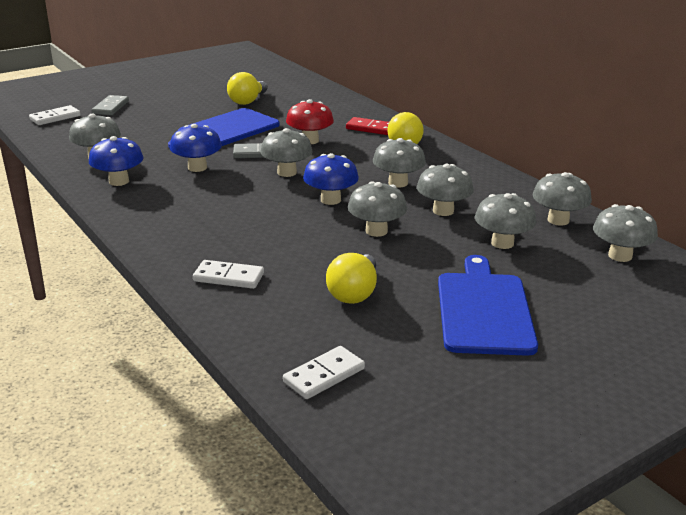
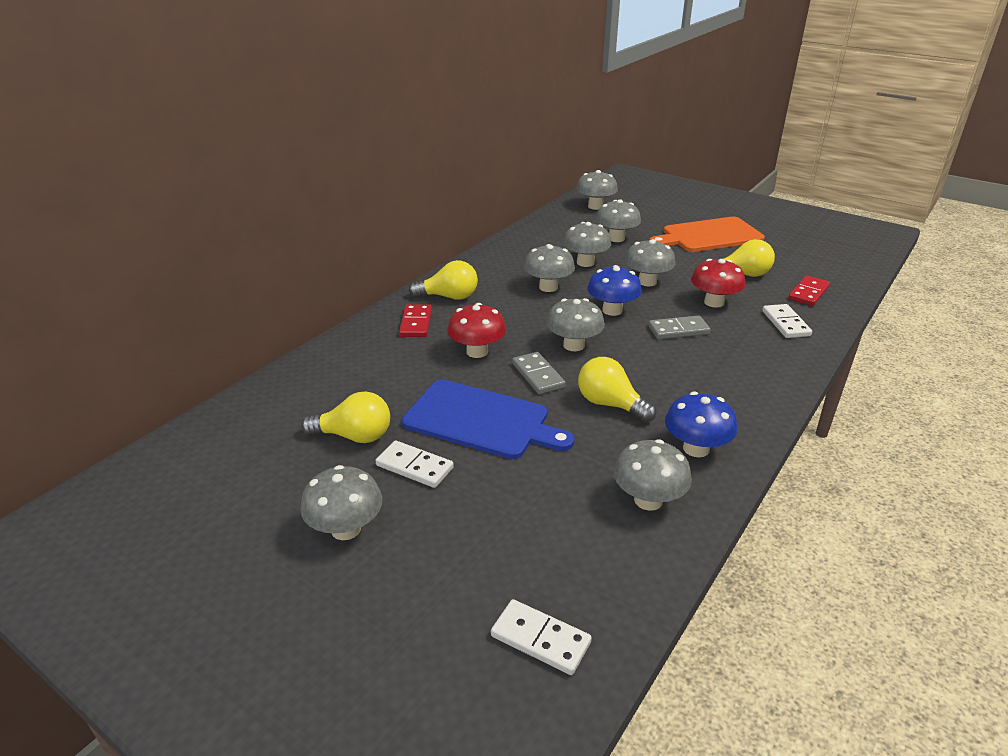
camera: 110 degrees left, 5 degrees up
(110, 107) = (450, 583): grey domino -> grey domino (678, 330)
(197, 168) = (610, 404): blue mushroom -> yellow light bulb
(276, 320) = (808, 293): none -> red domino
(304, 253) = (714, 302): none -> red mushroom
(324, 375) = (836, 268): white domino -> white domino (414, 466)
(484, 310) = (709, 236): blue cutting board -> orange cutting board
(558, 220) = (561, 225): grey mushroom -> grey mushroom (346, 529)

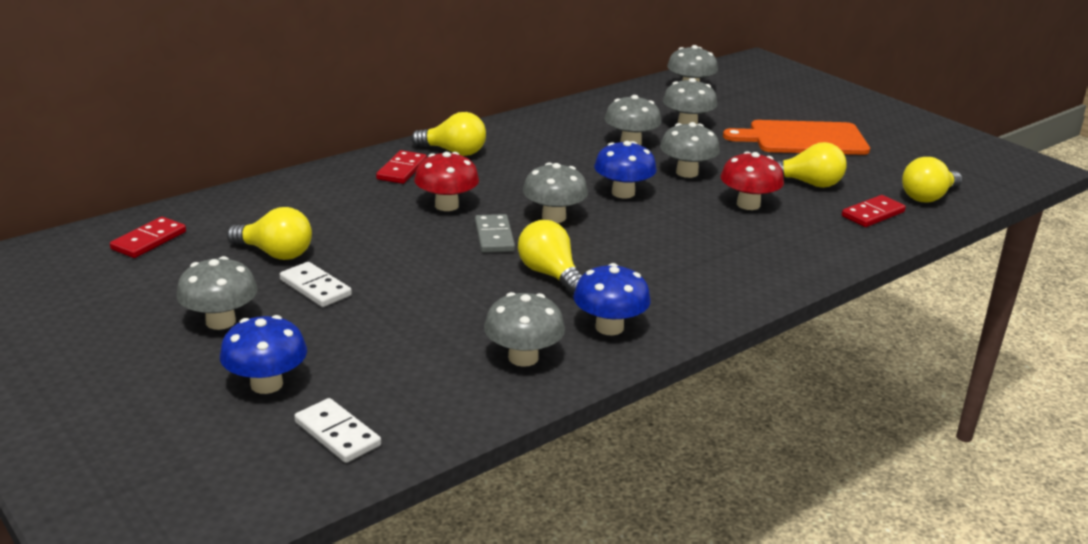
camera: 15 degrees right, 5 degrees down
(221, 449) = (149, 240): none -> red domino
(435, 595) = (266, 384): none -> blue mushroom
(481, 420) = (407, 263): blue cutting board -> none
(548, 287) = (569, 160): grey mushroom -> none
(678, 330) = (683, 223): grey domino -> none
(786, 323) = (816, 238): white domino -> none
(834, 270) = (928, 197): none -> yellow light bulb

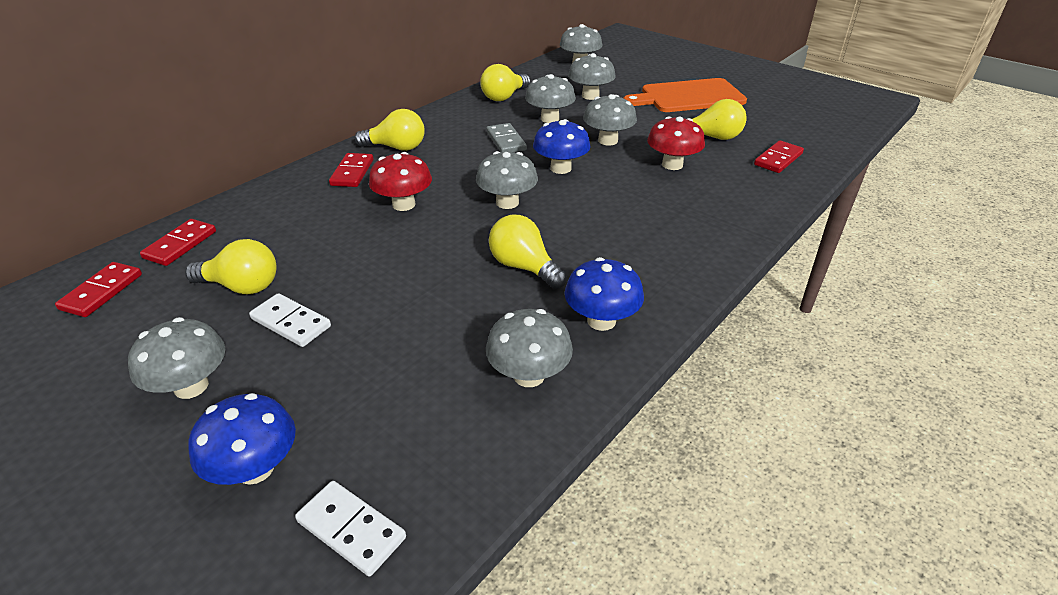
camera: 10 degrees left, 10 degrees up
(223, 212) = (180, 245): none -> red domino
(494, 237) = (458, 232): grey domino -> grey domino (506, 141)
(928, 197) = (813, 137): yellow light bulb -> yellow light bulb (504, 97)

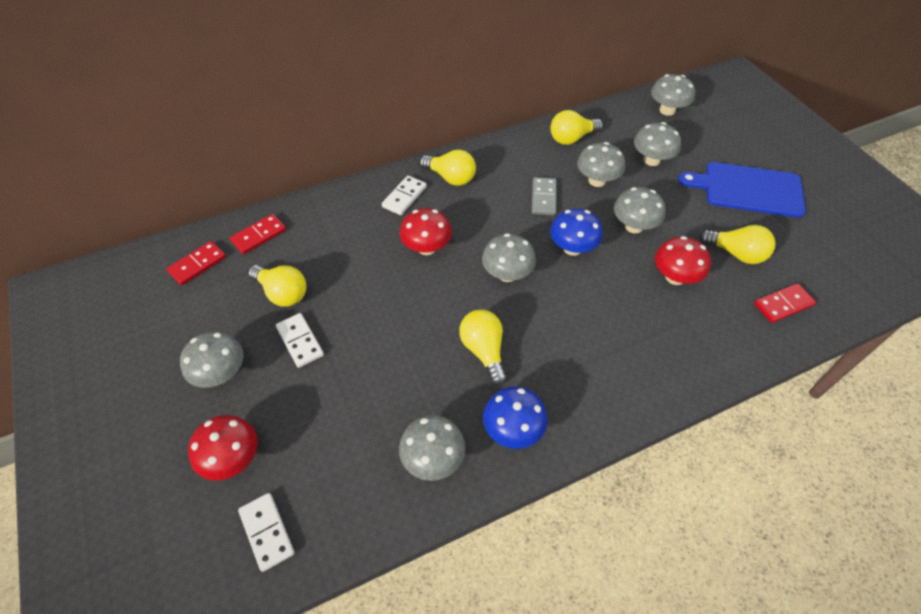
camera: 25 degrees right, 15 degrees up
(255, 468) = (233, 459): blue mushroom -> red mushroom
(352, 172) = (404, 197): red domino -> white domino
(688, 96) = (748, 189): orange cutting board -> blue cutting board

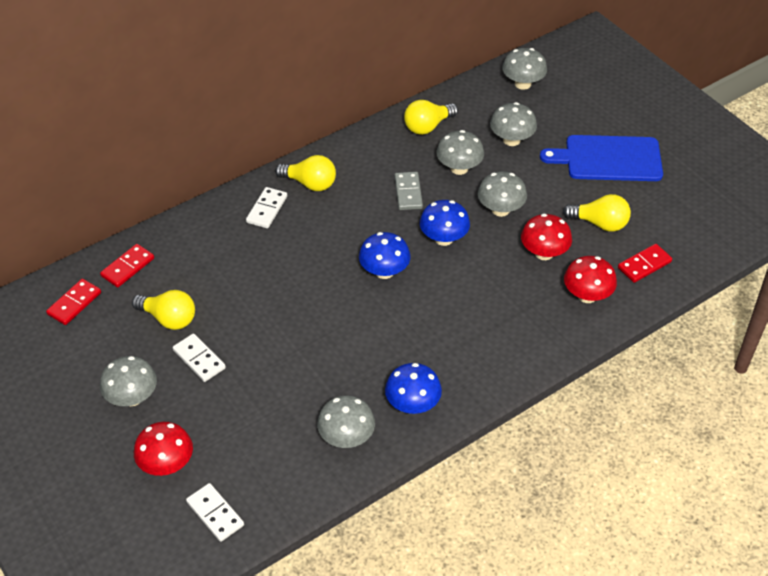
camera: 10 degrees left, 5 degrees down
(426, 248) = (300, 257): red mushroom -> red mushroom (587, 295)
(484, 351) = (374, 343): yellow light bulb -> none
(507, 274) = (384, 271): grey mushroom -> blue mushroom

